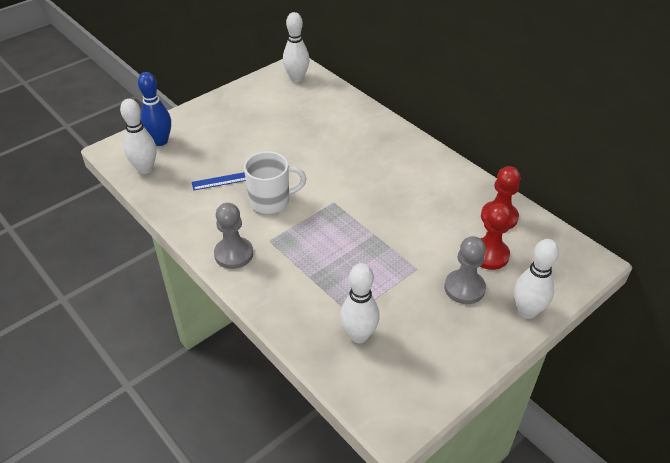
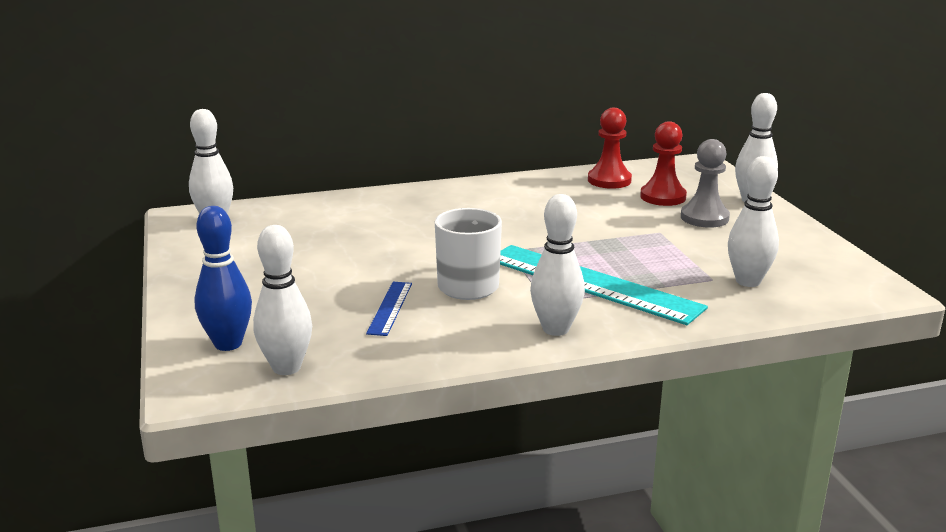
camera: 65 degrees left, 20 degrees down
(234, 254) = (555, 329): grey pawn -> white bowling pin
(306, 254) = (592, 283): none -> turquoise ruler

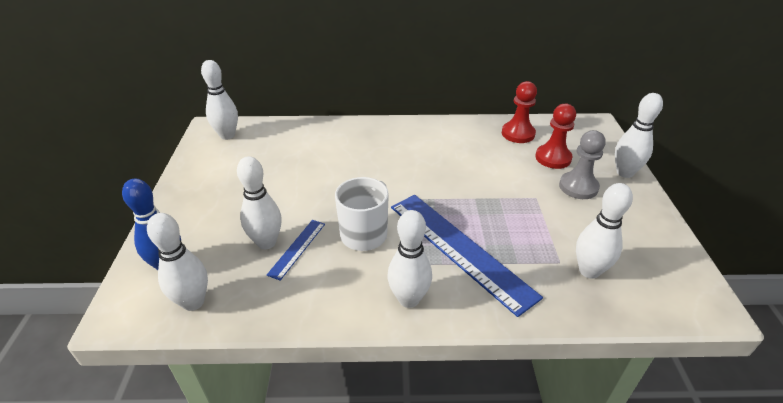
camera: 15 degrees right, 15 degrees up
(345, 308) = (266, 242): none -> white bowling pin
(592, 283) = (459, 249): turquoise ruler -> blue ruler

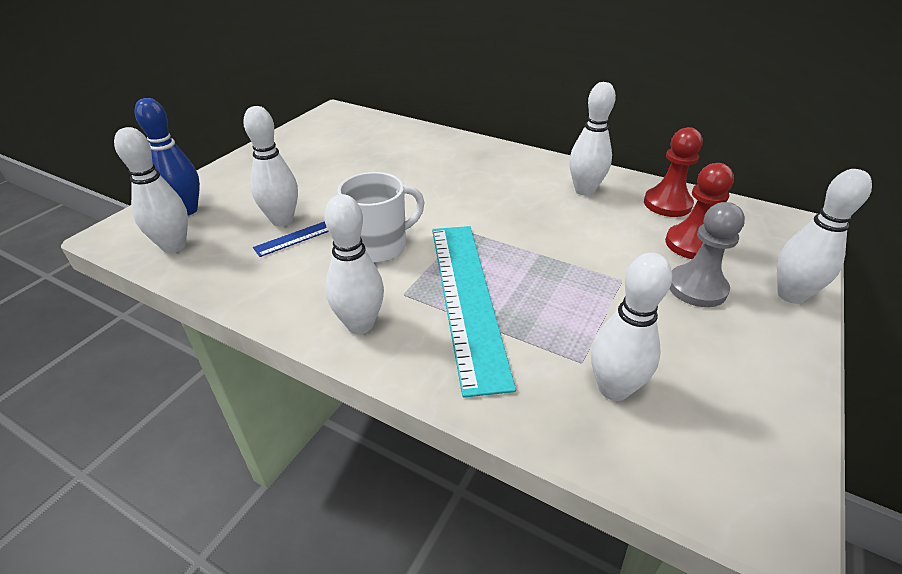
camera: 30 degrees right, 0 degrees up
(227, 135) = (342, 121): white bowling pin -> white bowling pin (584, 190)
(459, 249) = (466, 298): blue ruler -> turquoise ruler

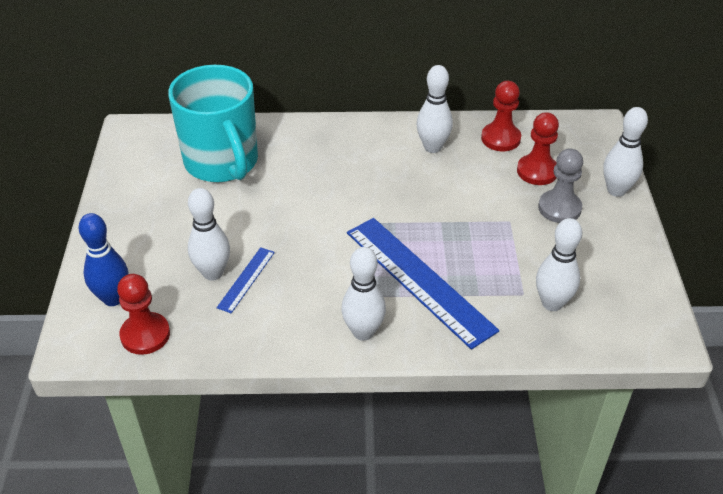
camera: 30 degrees left, 5 degrees up
(174, 246) = (145, 335): white bowling pin -> red pawn
(379, 148) = (222, 162): none -> turquoise mug
(379, 246) = (318, 264): white mug -> none
(466, 298) = (418, 280): turquoise ruler -> blue ruler

